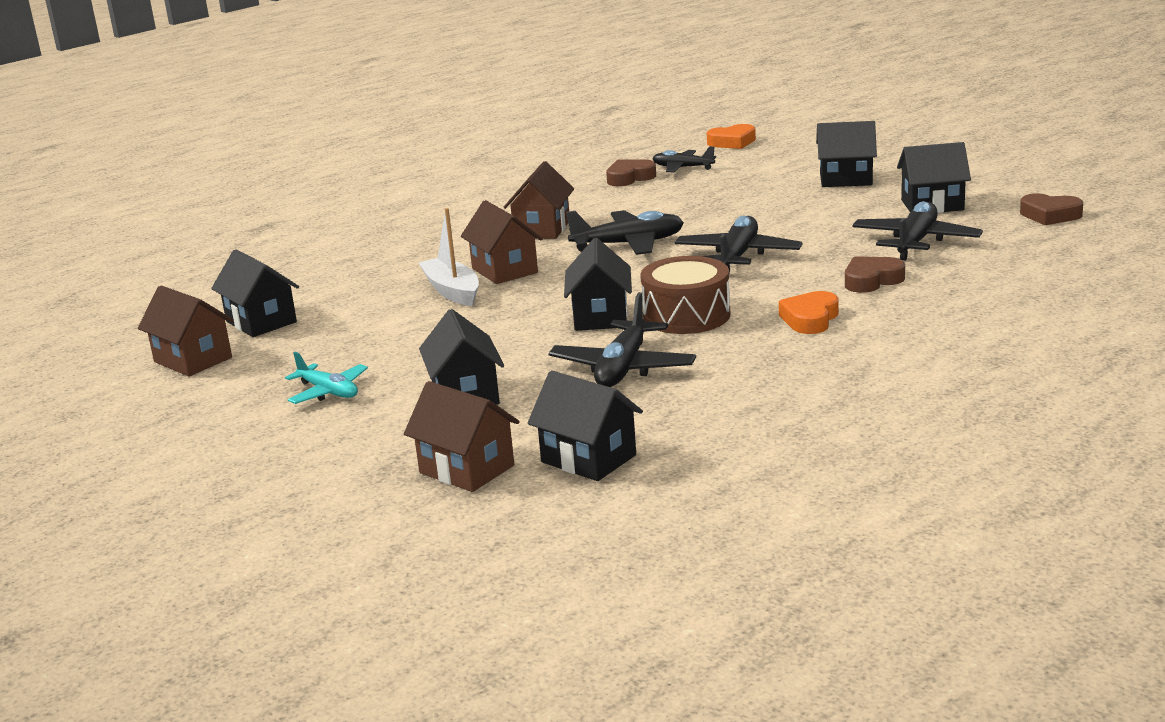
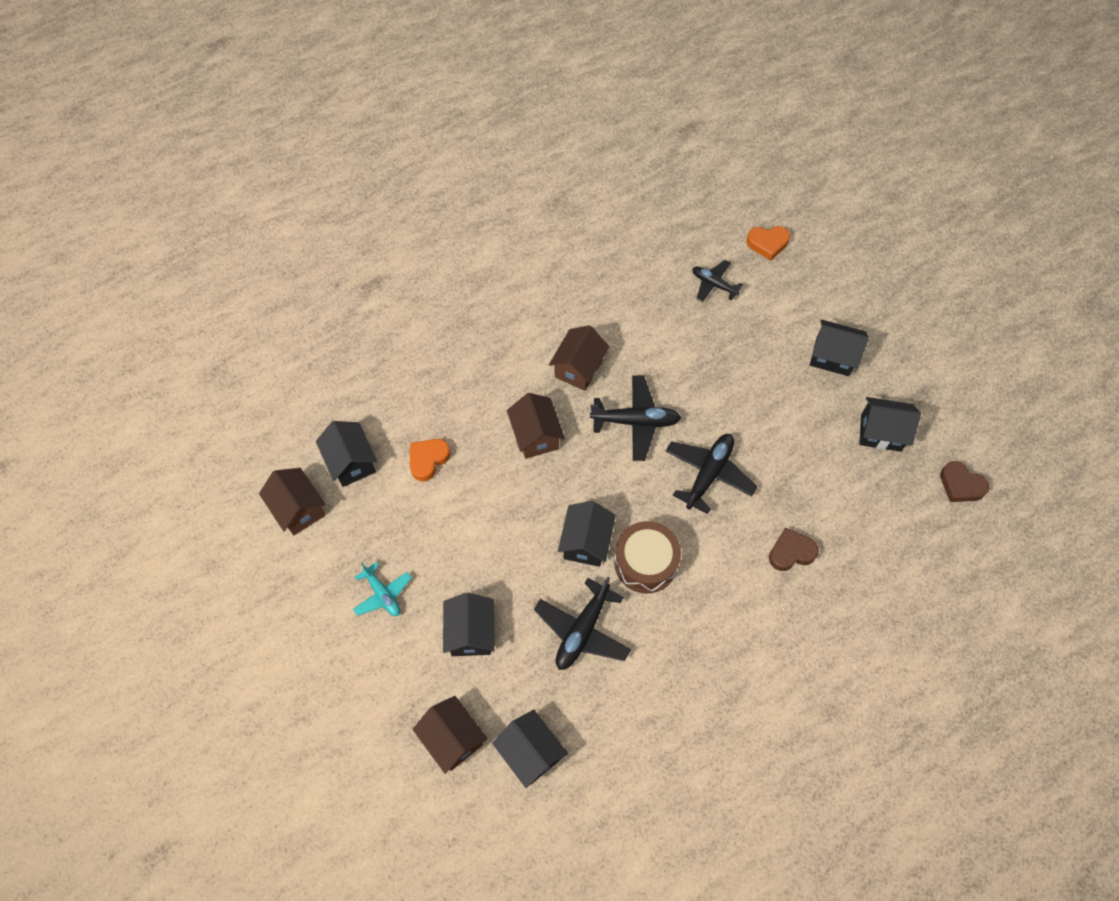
camera: 10 degrees right, 40 degrees up
(452, 291) = (492, 459): white boat -> none
(629, 178) = (667, 290): brown heart -> none
(810, 319) = (728, 600): orange heart -> orange heart (428, 460)
(915, 242) = (845, 497): black plane -> none

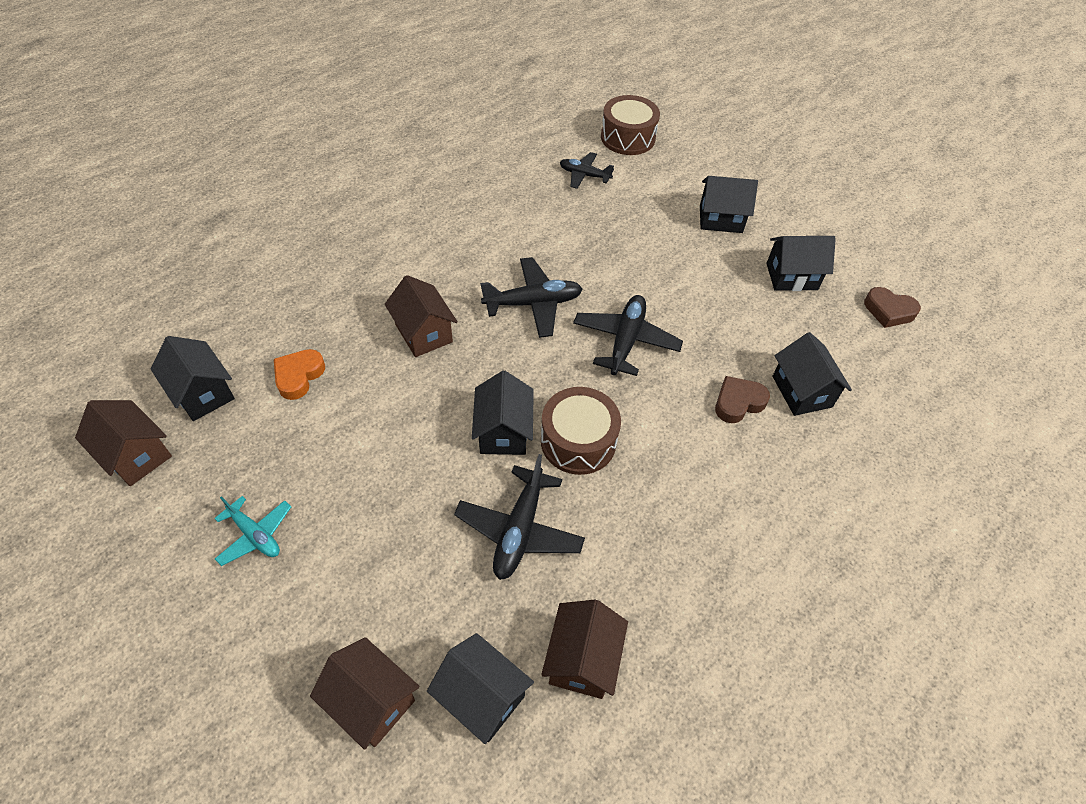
camera: 15 degrees left, 10 degrees down
(471, 633) = (378, 560): black house -> black house (801, 391)
(578, 368) = (459, 264): brown house -> brown house (582, 659)
(767, 244) = (628, 138): orange heart -> brown drum

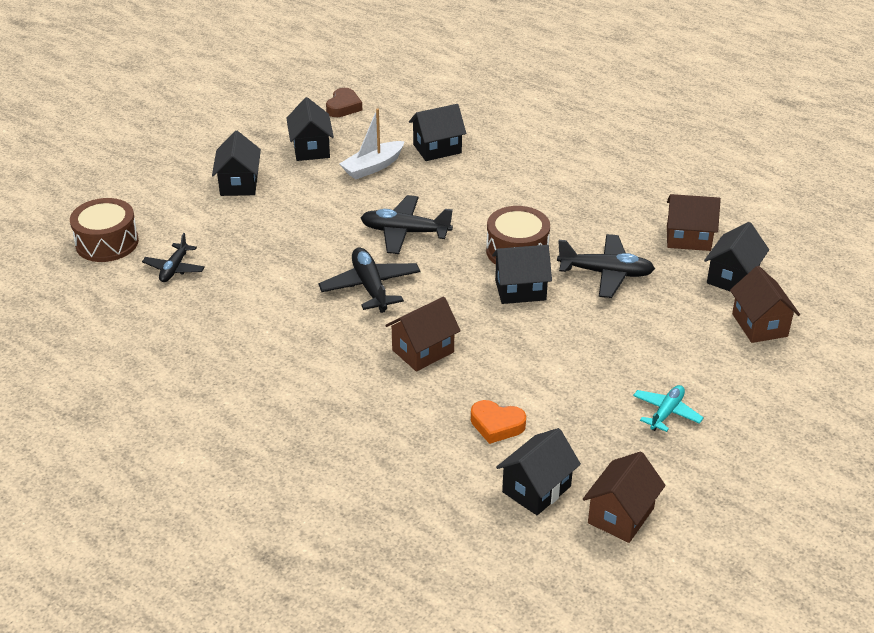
camera: 95 degrees left, 15 degrees down
(372, 701) = (759, 325): brown house -> brown house turned 45 degrees counterclockwise
(738, 402) = (456, 177): brown heart -> none
(757, 326) = (372, 167): none -> white boat

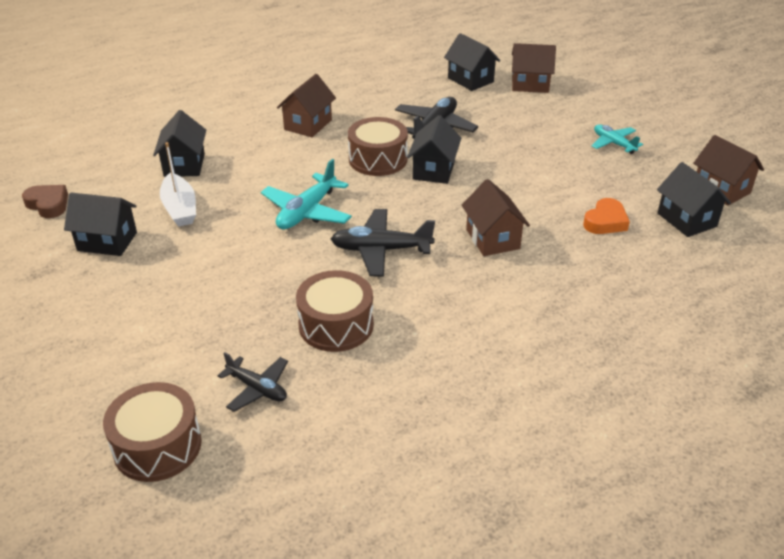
camera: 70 degrees left, 0 degrees up
(239, 184) = (127, 307): black house -> none
(259, 287) = (336, 325): none -> brown drum
(405, 232) = (307, 212): black plane -> turquoise plane
(688, 238) = (412, 83): brown house -> brown house (308, 125)

